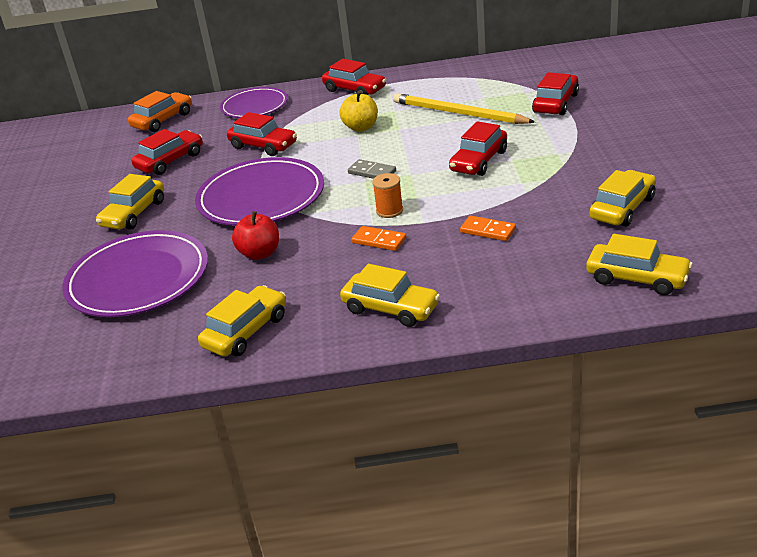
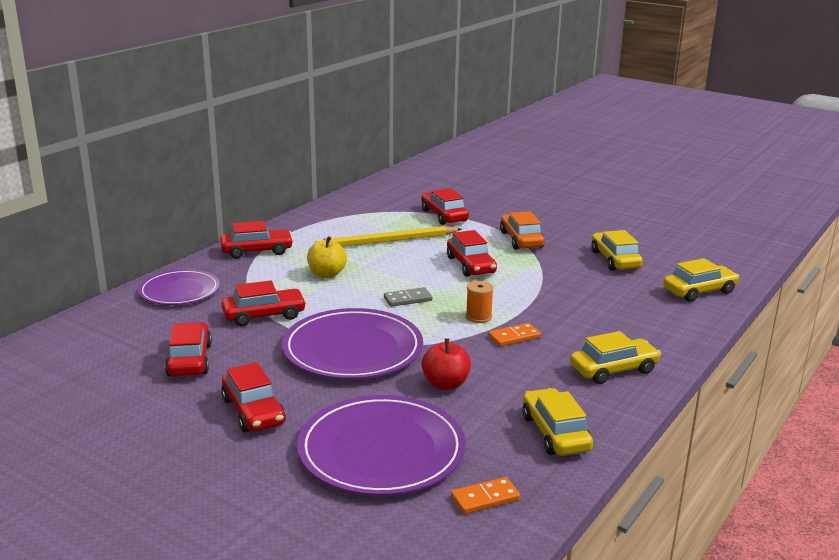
camera: 55 degrees left, 10 degrees down
(134, 214) = (253, 411): yellow car -> red car
(163, 120) = (94, 334): orange car -> orange car (521, 240)
(488, 230) = (569, 301): orange domino -> orange domino (485, 498)

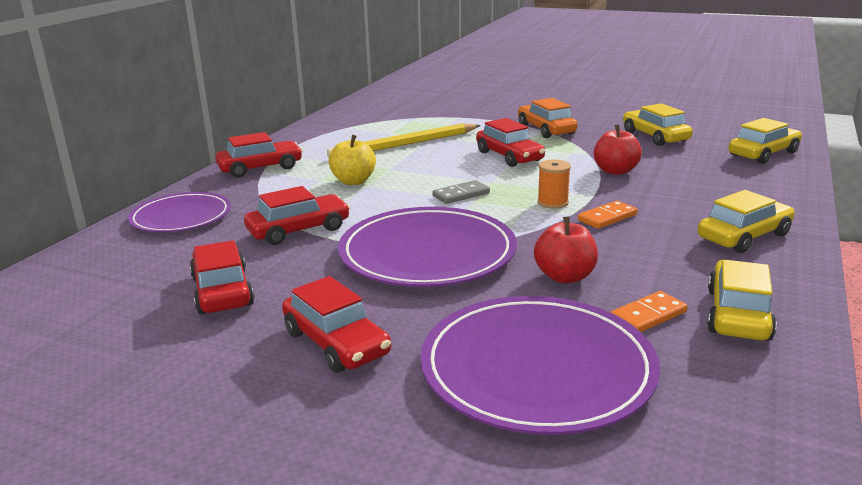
camera: 10 degrees left, 0 degrees up
(444, 215) = (451, 117): red car -> none
(485, 498) = (717, 411): orange domino -> orange domino (648, 315)
(553, 292) = (615, 171): none -> red apple
(555, 433) = (738, 314): yellow car -> yellow car turned 45 degrees clockwise

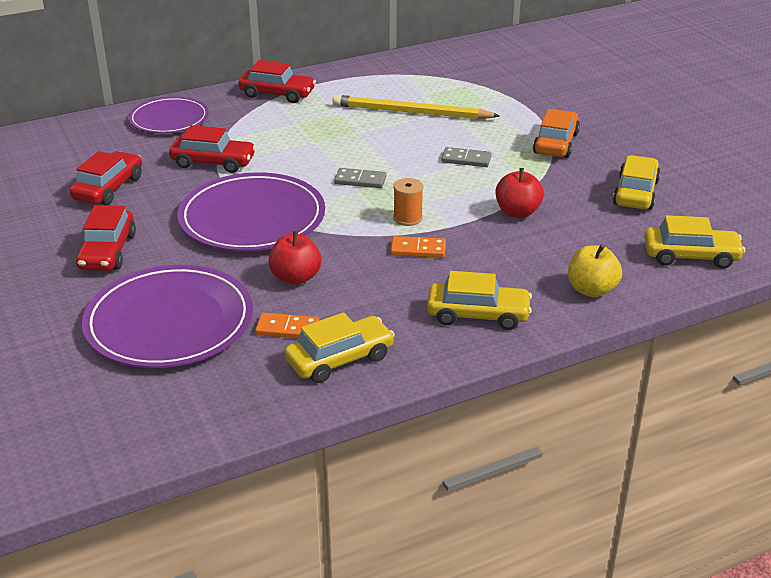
camera: 40 degrees right, 10 degrees up
(353, 181) = (314, 134): yellow apple -> yellow apple (591, 290)
(509, 156) = (466, 159): red car -> grey domino

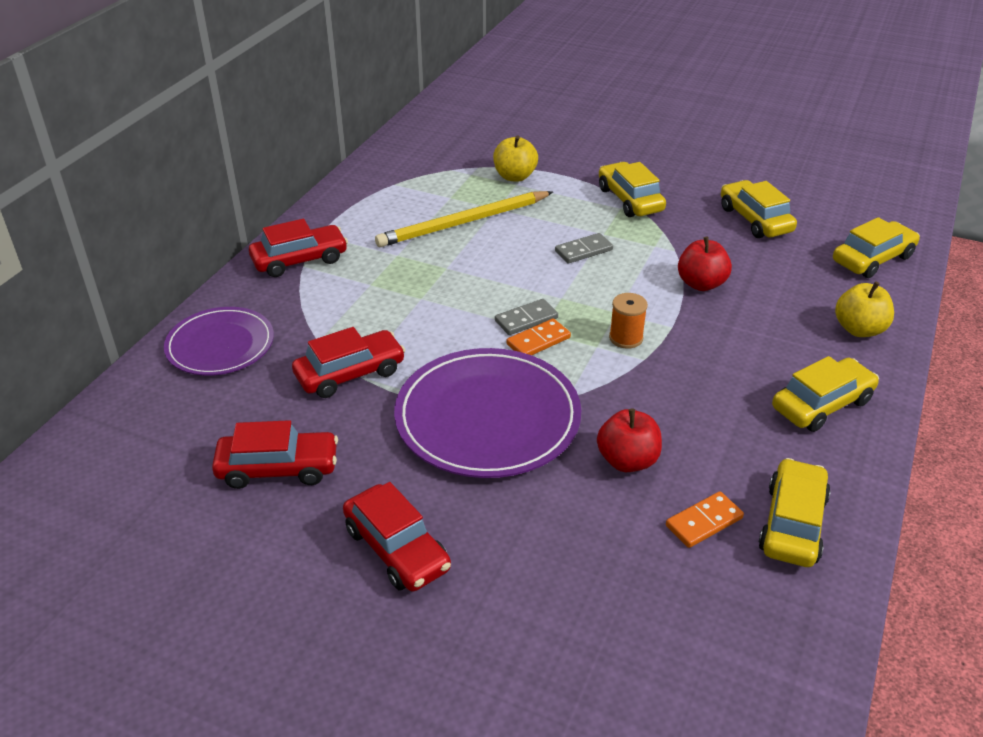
camera: 40 degrees left, 5 degrees up
(109, 188) = (278, 468): red car -> red car turned 105 degrees clockwise
(169, 322) = (589, 591): purple plate -> none
(418, 249) = (682, 366): orange domino -> orange domino (538, 341)
(493, 99) = (515, 176): none -> yellow apple
(556, 143) = (630, 200): orange car -> yellow car

